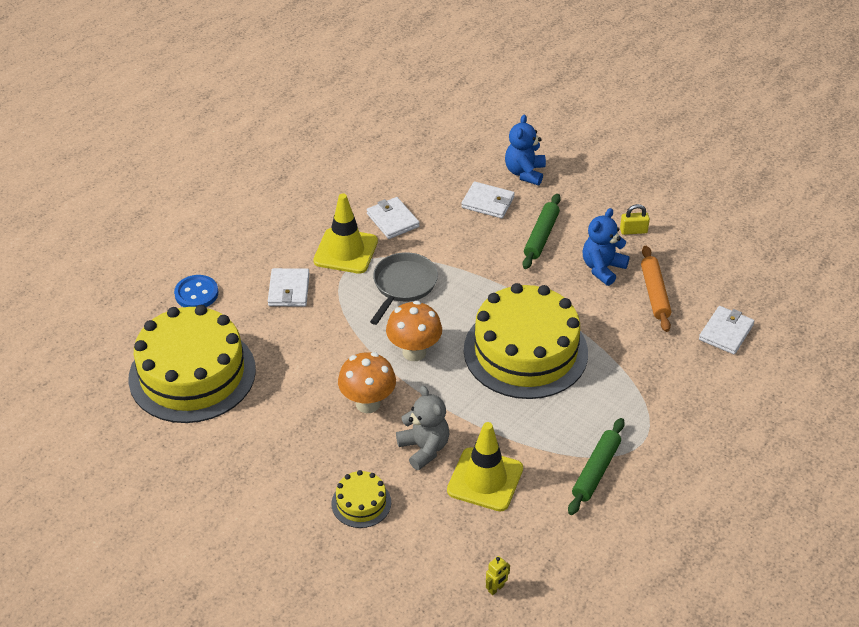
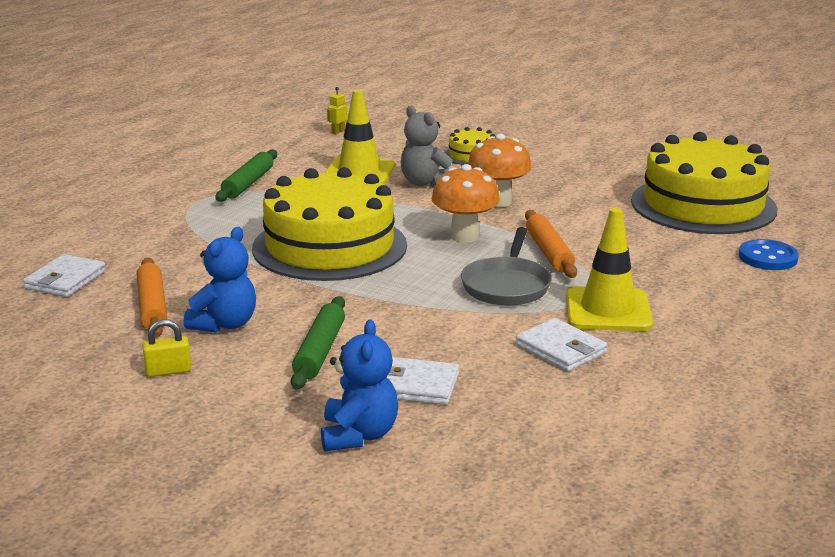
camera: 170 degrees right, 20 degrees down
(289, 290) = (654, 270): white wallet -> none
(356, 321) = (549, 252): none -> orange rolling pin

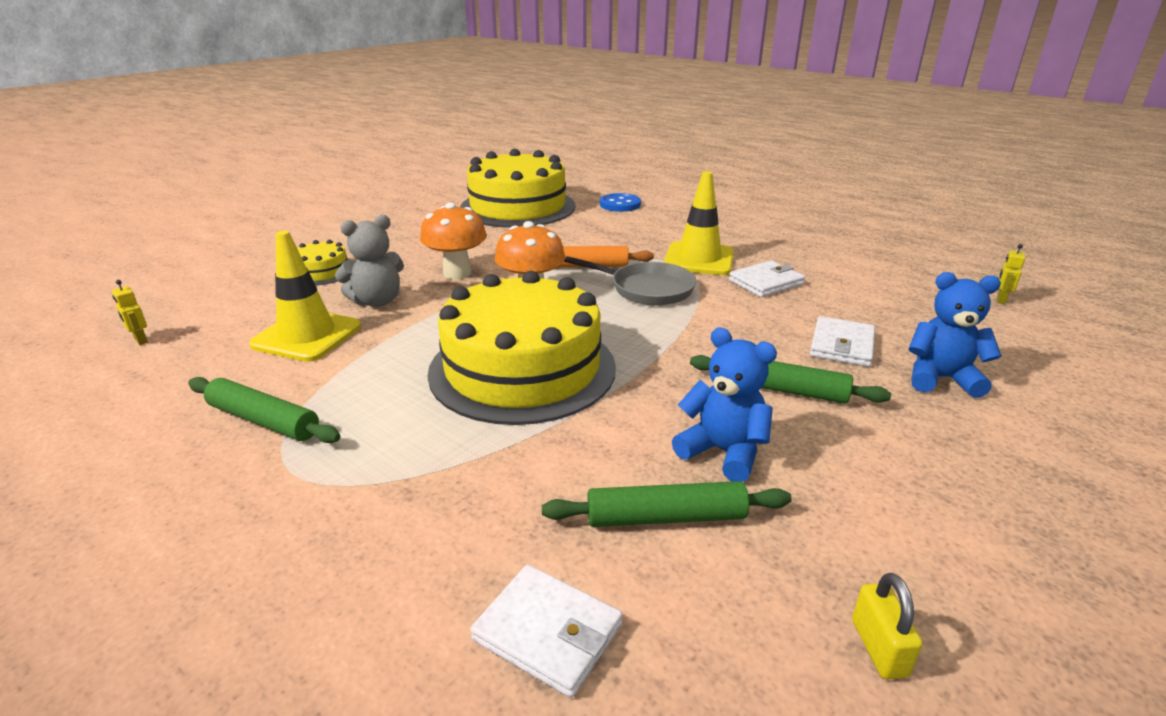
camera: 80 degrees left, 5 degrees up
(152, 306) = (666, 517): orange rolling pin -> green rolling pin
(168, 371) = (851, 500): yellow padlock -> yellow padlock (878, 648)
(596, 516) = (1000, 300): none -> yellow robot

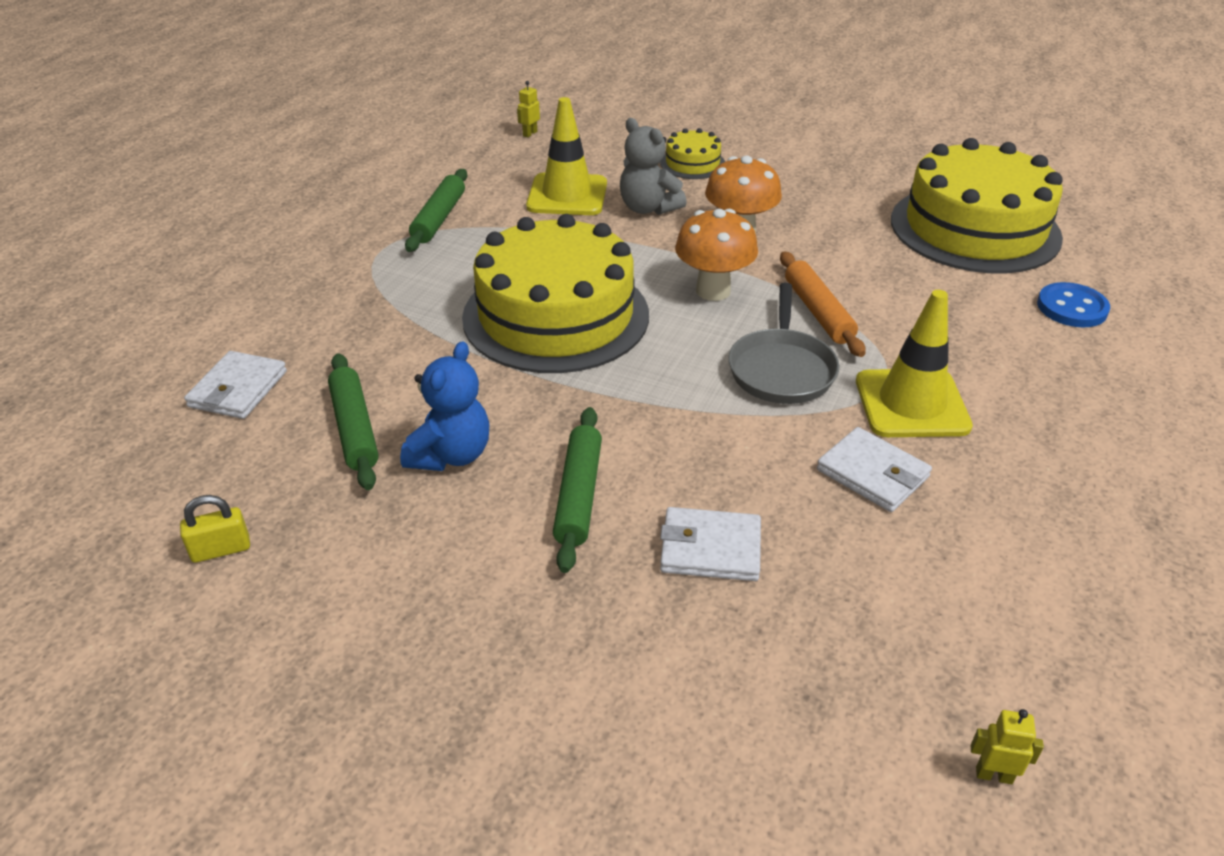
camera: 75 degrees right, 10 degrees up
(941, 379) = (658, 644): blue teddy bear -> none

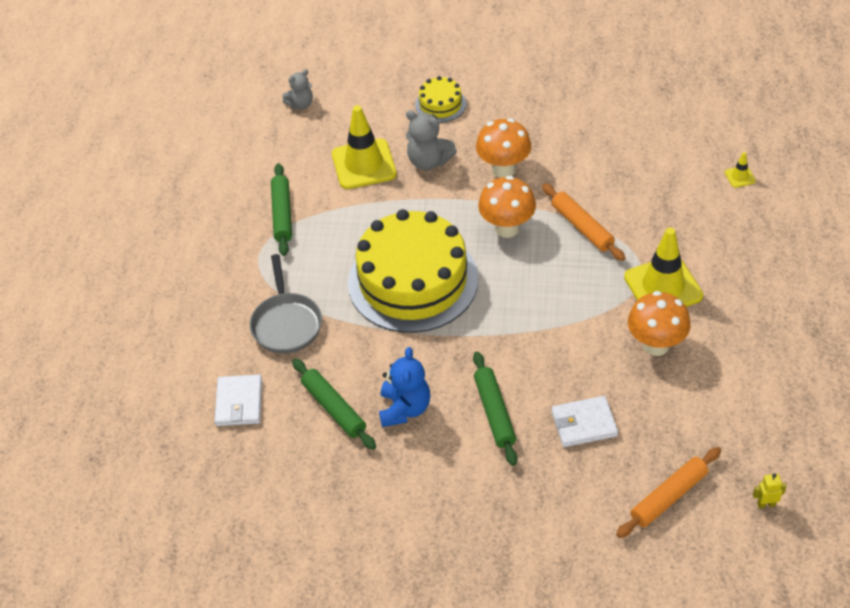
camera: 15 degrees left, 10 degrees up
(221, 549) = (308, 513): yellow padlock -> none
(530, 133) = (301, 104): yellow robot -> grey teddy bear
(781, 369) = (576, 282): grey pan -> grey pan (286, 323)
(809, 704) = (668, 497): none -> orange rolling pin
(872, 473) = (656, 345): white wallet -> orange mushroom
(974, 228) = (661, 118): yellow cake -> none
(1072, 308) = (740, 177): blue button -> yellow traffic cone

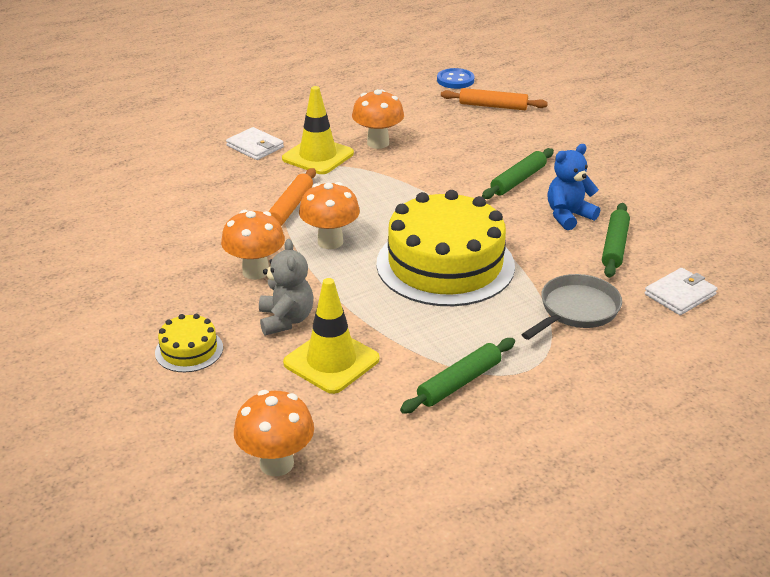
camera: 130 degrees left, 15 degrees down
(301, 104) = (276, 464): grey teddy bear -> orange mushroom
(584, 424) = (479, 147): white wallet -> white wallet (255, 146)
(740, 177) = (160, 160): yellow traffic cone -> none
(766, 504) = (455, 80): yellow robot -> blue button

